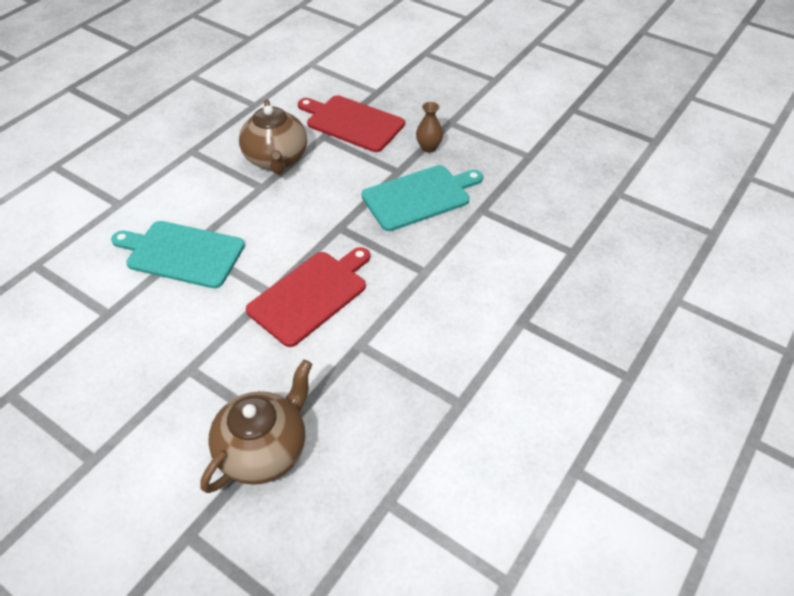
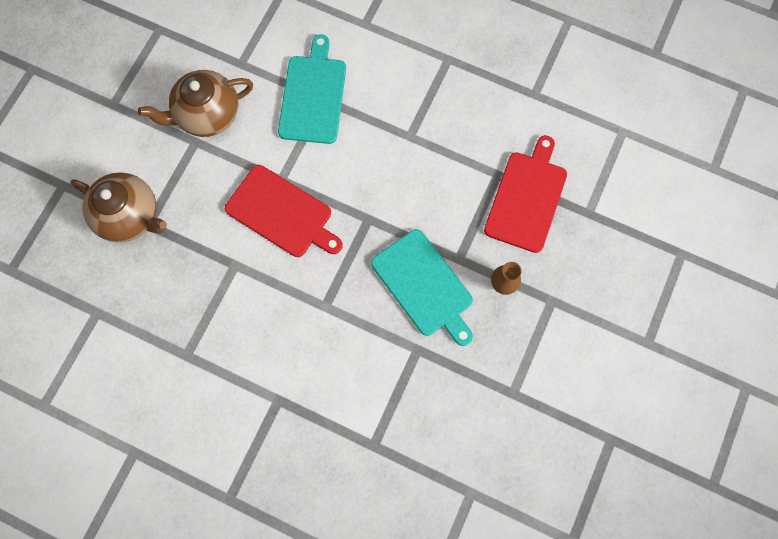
camera: 80 degrees right, 25 degrees up
(276, 159) = (452, 139): brown teapot -> brown teapot (207, 115)

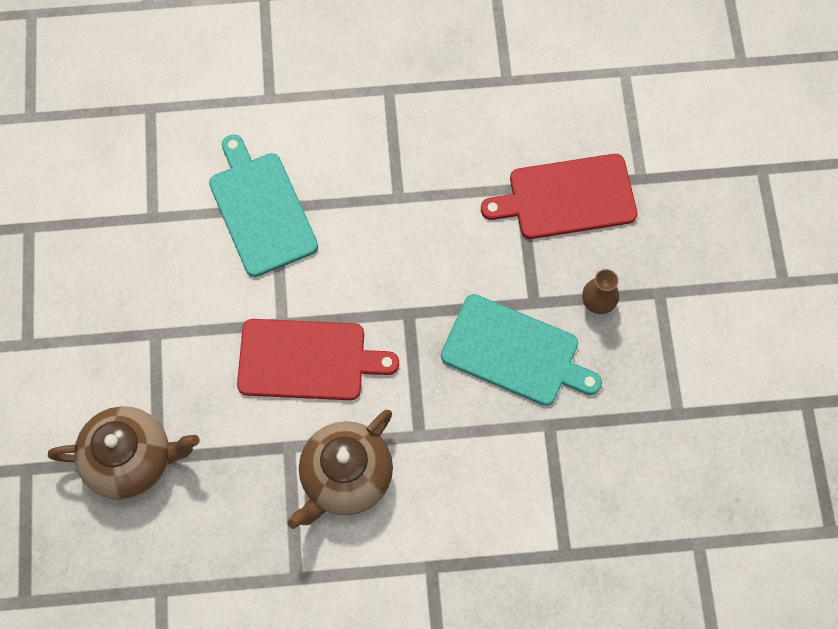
camera: 30 degrees left, 5 degrees down
(207, 115) = (150, 296): brown teapot -> brown teapot (345, 477)
(527, 198) = (567, 197): red cutting board -> red cutting board turned 90 degrees counterclockwise

